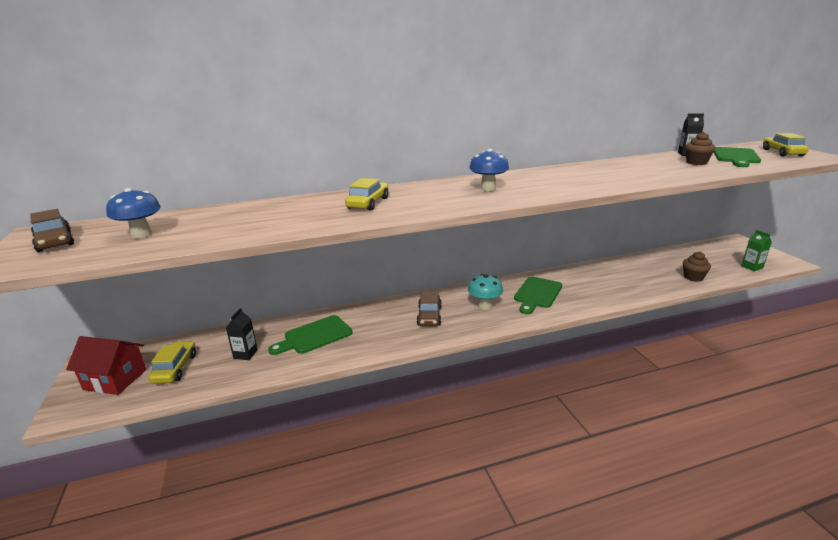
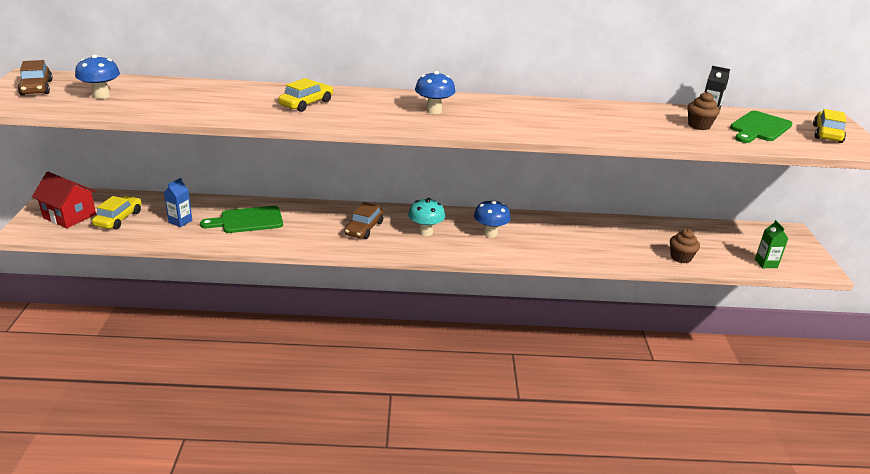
camera: 15 degrees right, 5 degrees up
(245, 354) = (180, 221): black carton -> blue carton
(537, 294) = (490, 233): green cutting board -> blue mushroom

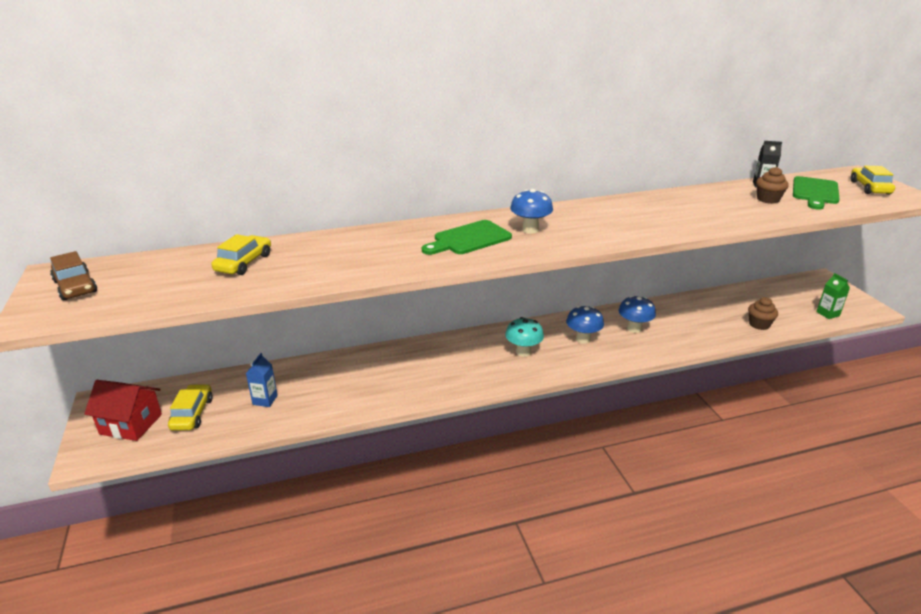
camera: 15 degrees left, 0 degrees up
(101, 95) = (164, 281): blue mushroom -> blue mushroom (634, 328)
(248, 220) = (338, 381): green cutting board -> green cutting board (469, 239)
(306, 103) = (399, 246): yellow car -> yellow car (244, 263)
(364, 228) = (462, 362): brown car -> none

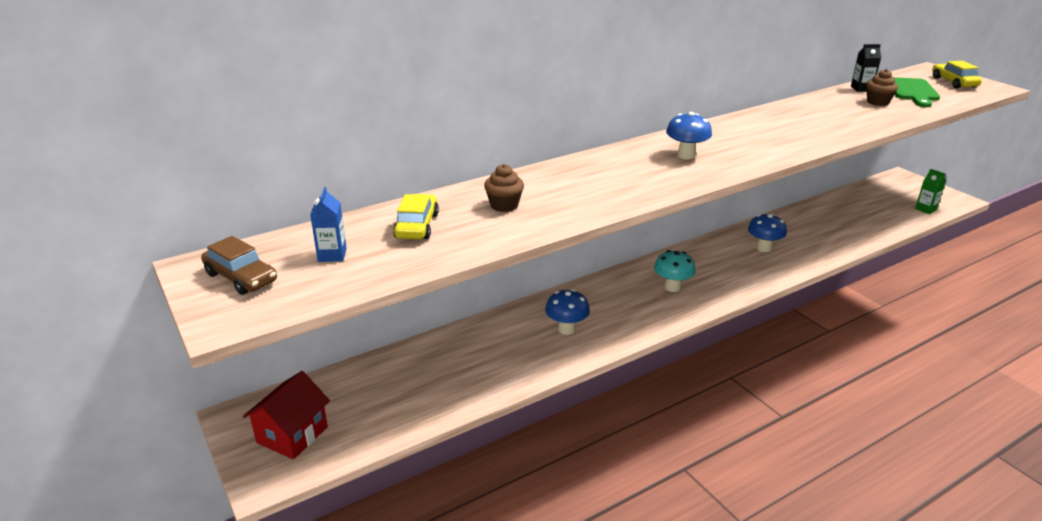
camera: 15 degrees left, 0 degrees up
(131, 424) = (292, 434): red house -> red house turned 60 degrees counterclockwise
(192, 413) = (358, 410): yellow car -> none
(265, 400) = (432, 381): blue carton -> blue carton (332, 255)
(469, 239) = (634, 172): green cutting board -> none
(583, 339) = (722, 265): blue mushroom -> blue mushroom (566, 329)
(759, 324) = (873, 228): brown cupcake -> brown cupcake (504, 205)

